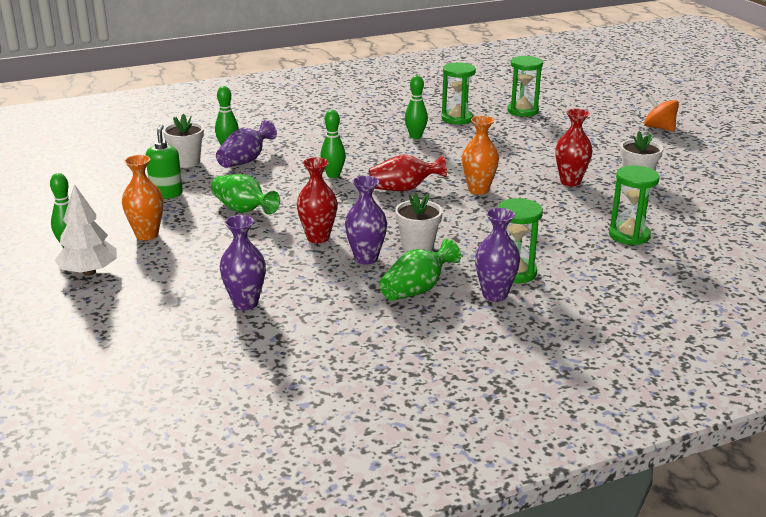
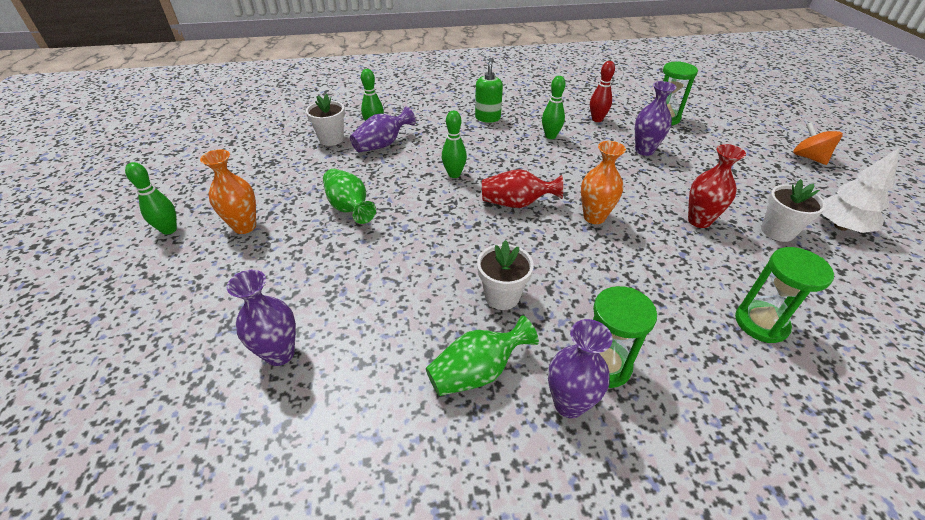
camera: 15 degrees right, 15 degrees up
(89, 272) = (161, 270): white tree -> white tree (840, 226)
(166, 194) = (293, 175): green soap dispenser -> green soap dispenser (487, 118)
(318, 238) = (403, 260): red vase -> none
(366, 258) = (439, 303): purple vase -> purple vase (644, 150)
(457, 118) = (597, 119): green hourglass -> red bowling pin

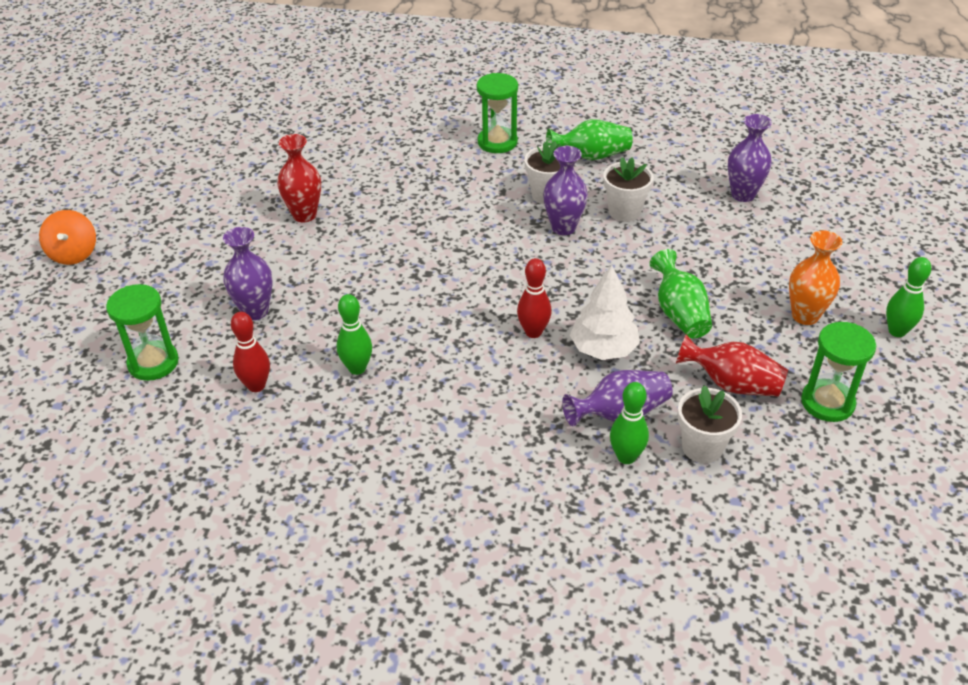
camera: 160 degrees left, 0 degrees up
(454, 174) = (533, 332): green bowling pin -> red bowling pin
(487, 118) = (426, 435): green soap dispenser -> none
(516, 203) = (479, 275): red vase -> red vase (732, 384)
(569, 403) = (537, 131): purple vase -> purple vase (563, 227)
(594, 217) = (406, 241): orange vase -> none
(761, 323) = (357, 139): green hourglass -> green hourglass (827, 402)
(777, 231) = (244, 190): white flower pot -> white flower pot (624, 211)
(840, 226) = (179, 182): white tree -> white tree (603, 349)

